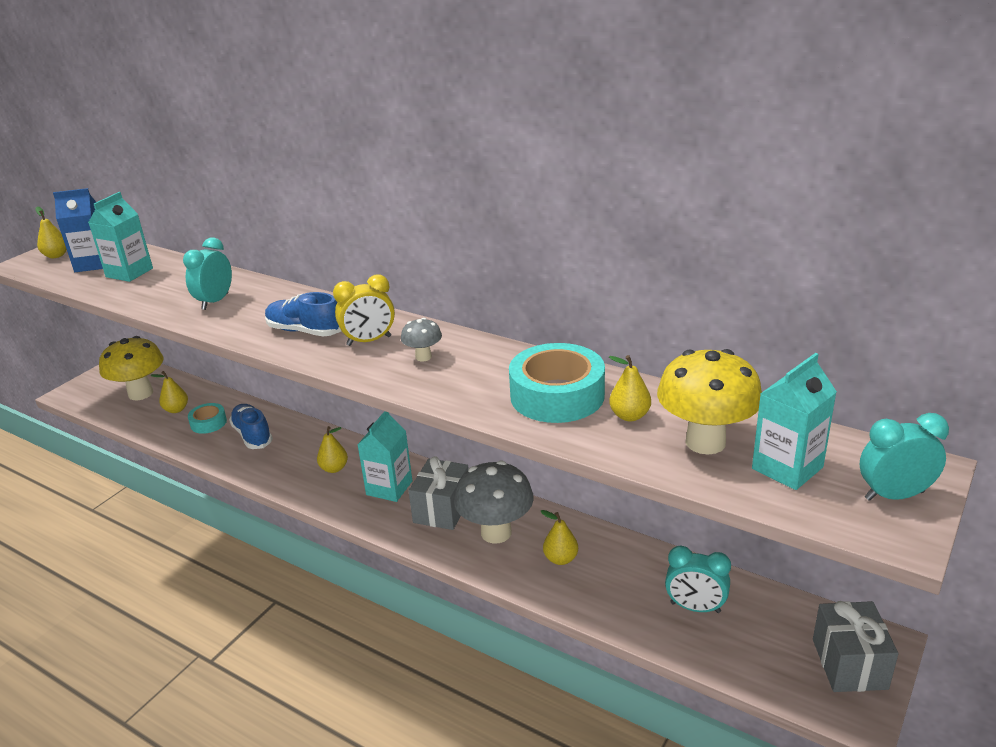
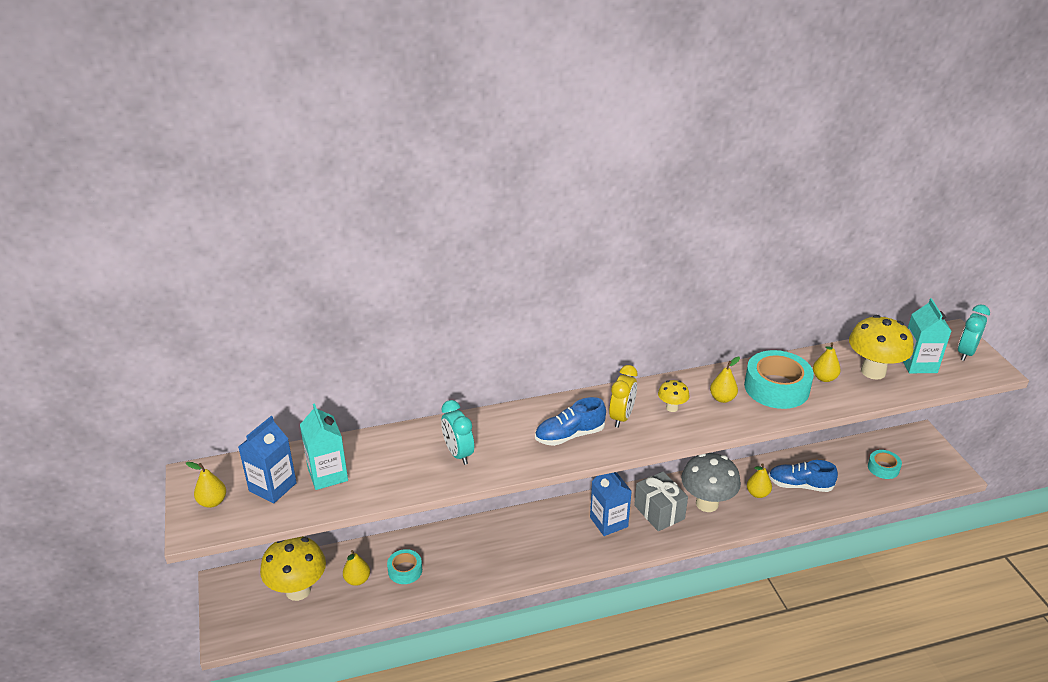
camera: 50 degrees left, 5 degrees up
(252, 435) = (456, 555): blue shoe -> blue shoe (800, 485)
(334, 468) = (554, 535): yellow pear -> yellow pear (722, 398)
(389, 488) = (609, 522): turquoise carton -> blue carton
(423, 357) = (672, 408): grey mushroom -> yellow mushroom
(695, 607) = (843, 472): turquoise clock -> none
(757, 638) = (883, 468): none -> turquoise tape
(849, 664) = (924, 453): grey gift -> none

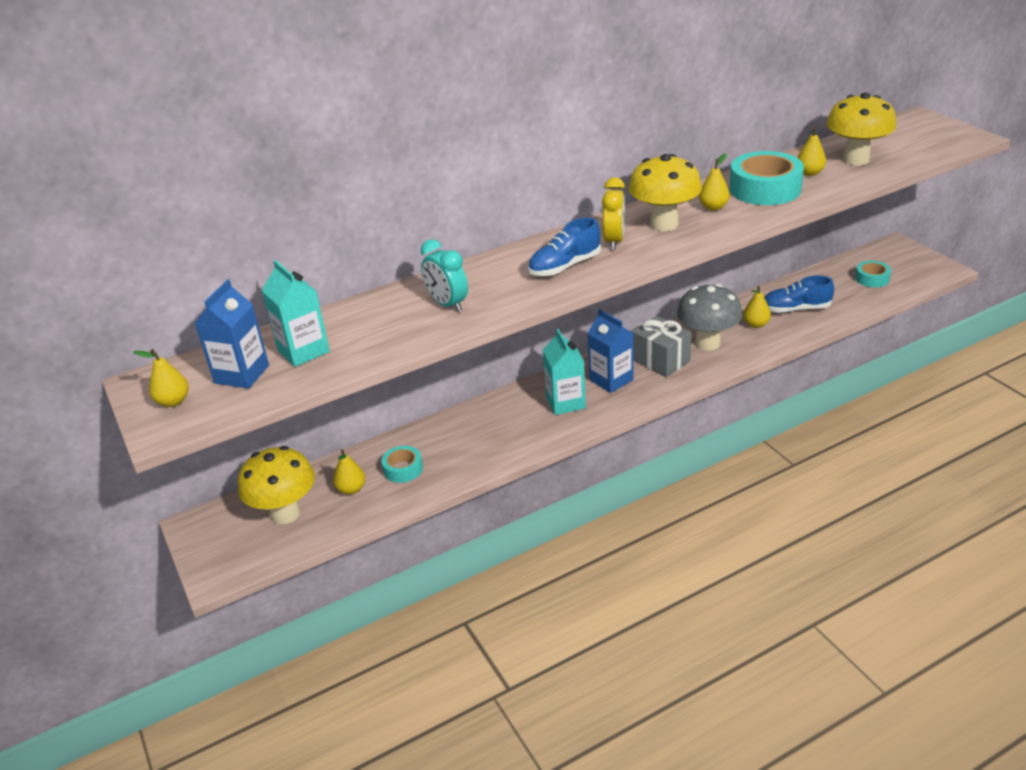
camera: 10 degrees left, 0 degrees up
(672, 408) = (664, 224): yellow mushroom -> yellow mushroom, size x2.05
(918, 364) = (897, 146): turquoise carton -> turquoise carton (565, 402)
(965, 353) = (938, 129): turquoise clock -> none

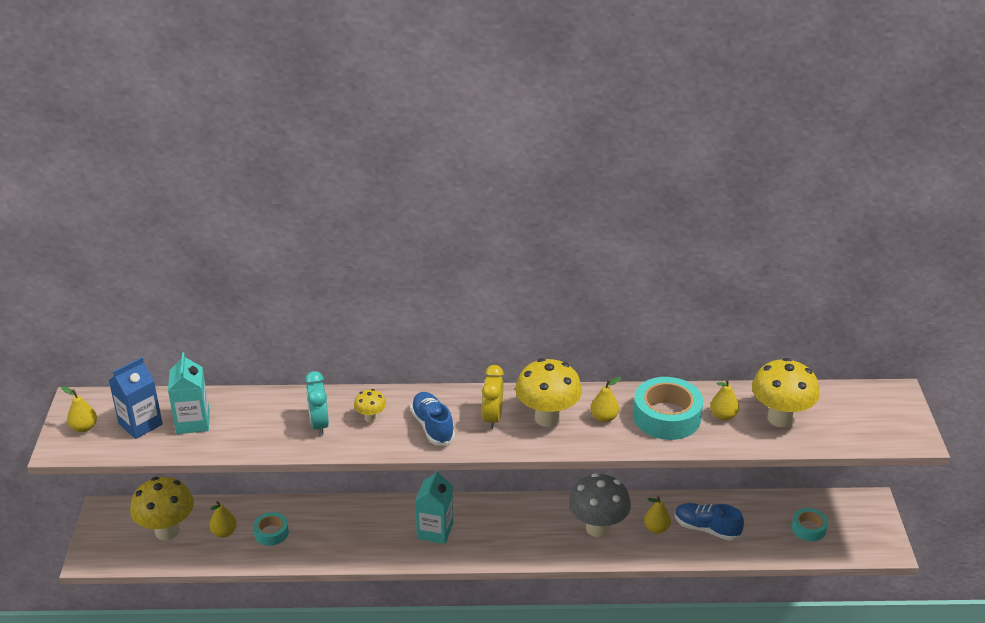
camera: 25 degrees right, 0 degrees up
(495, 281) = (371, 418): none -> yellow mushroom
(565, 266) = (432, 426): blue shoe -> blue shoe turned 75 degrees clockwise
(611, 380) = (488, 526): blue carton -> none
(614, 241) = (492, 418): yellow clock -> yellow clock turned 150 degrees clockwise
(661, 360) = (544, 527): grey gift -> none

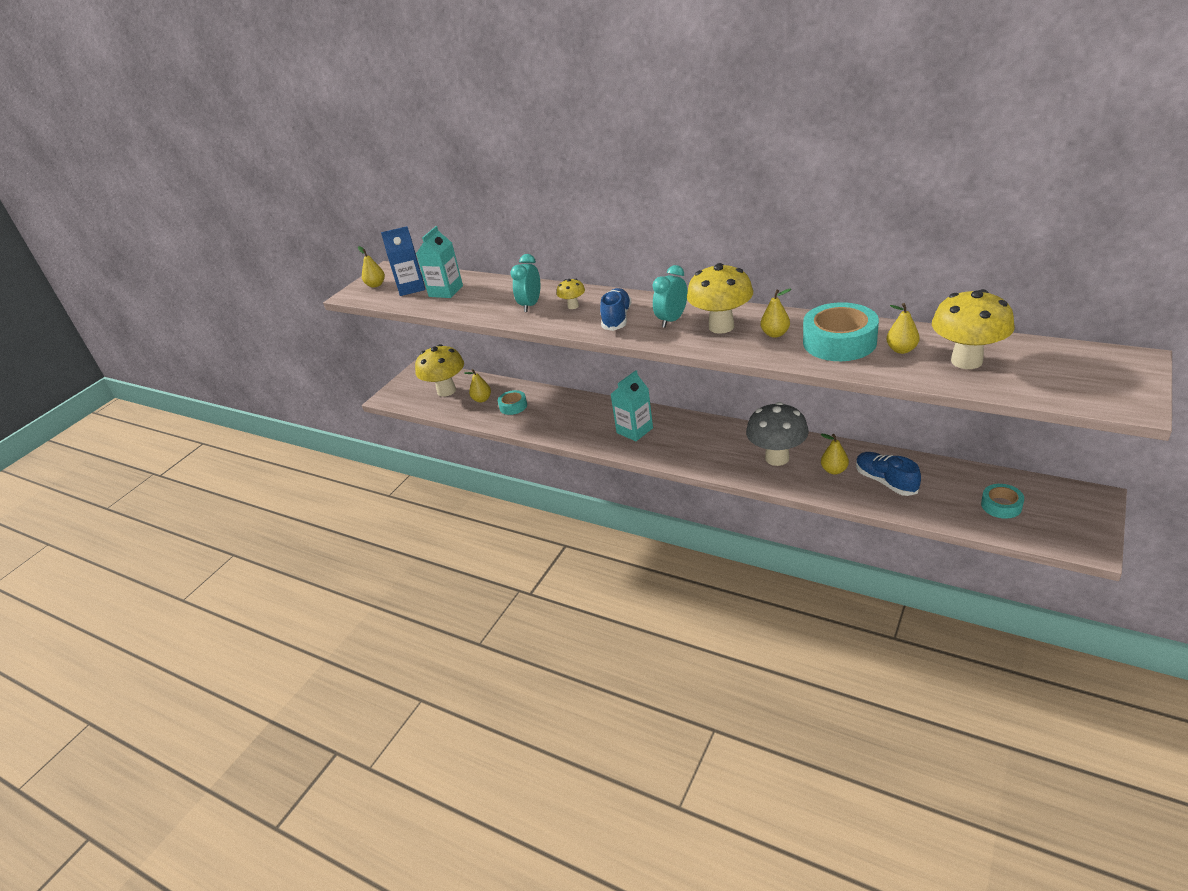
camera: 35 degrees right, 0 degrees up
(492, 418) = (672, 320): yellow clock -> turquoise clock

